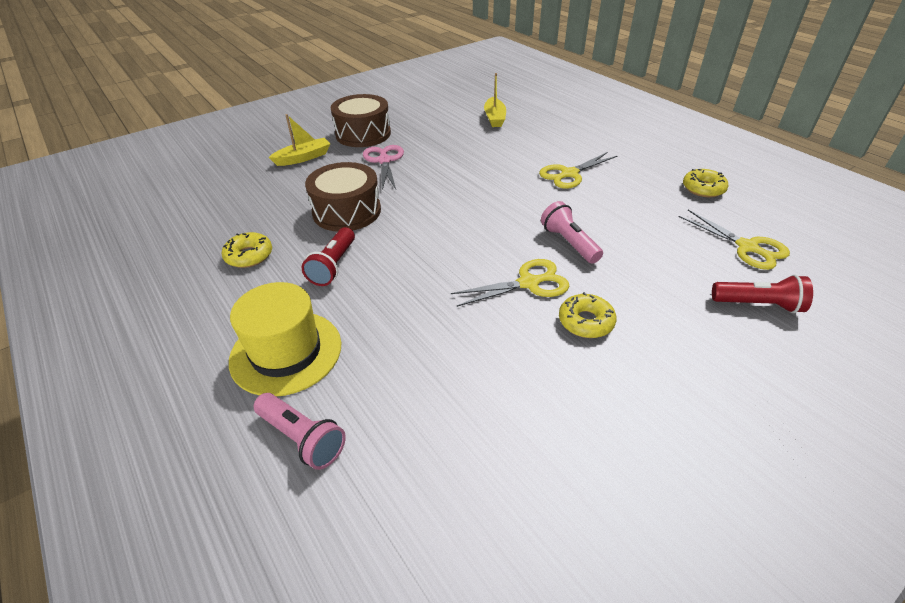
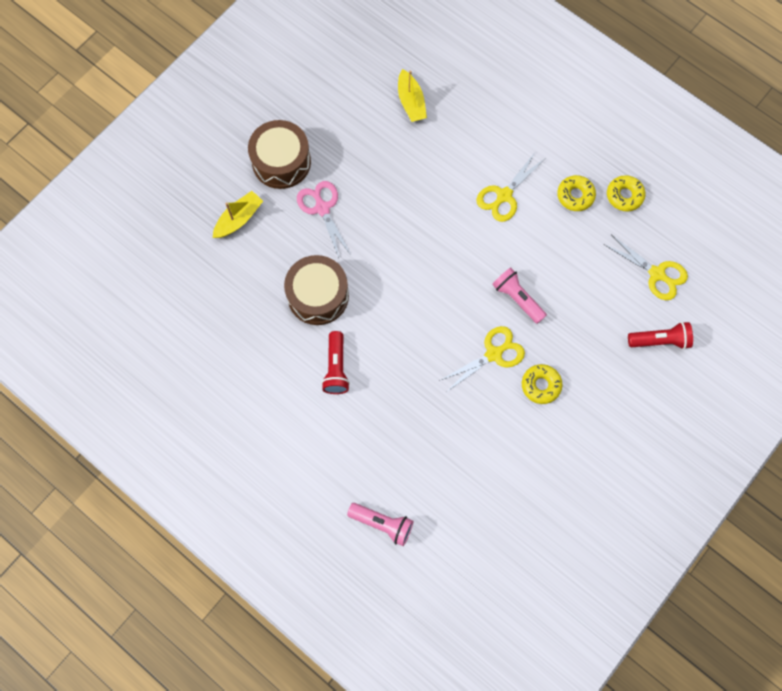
camera: 15 degrees left, 30 degrees up
(249, 256) = (261, 371): yellow donut -> yellow donut (575, 195)
(286, 352) = (340, 461): yellow hat -> none

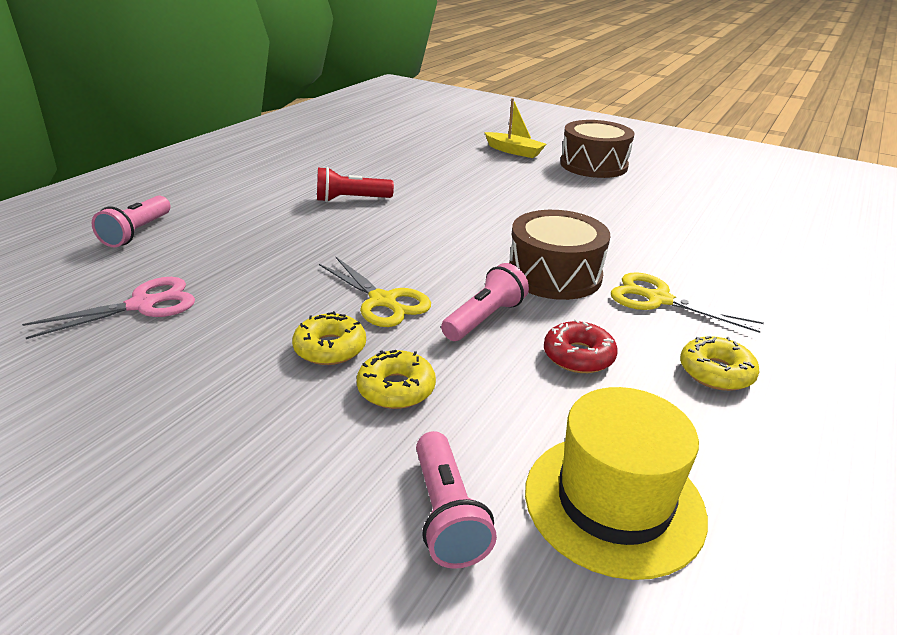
camera: 80 degrees right, 40 degrees down
(318, 296) = (440, 187): brown drum -> brown drum (554, 275)
(322, 208) = (552, 185): pink scissors -> pink scissors (143, 305)
(411, 102) = (741, 226): yellow boat -> none
(557, 258) = (578, 356): none -> red donut
(624, 196) = (768, 439): yellow donut -> yellow donut (396, 388)
(657, 274) = (614, 502): yellow scissors -> yellow hat
(660, 340) = (447, 514): red flashlight -> pink flashlight

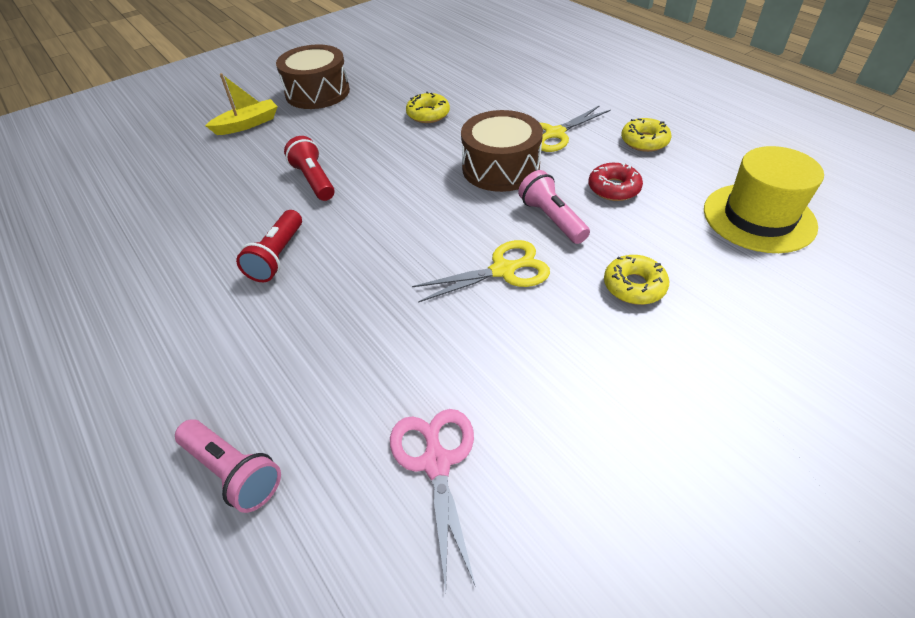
camera: 65 degrees left, 15 degrees up
(330, 348) = (568, 316): yellow donut -> yellow donut (428, 114)
(447, 514) = (769, 288): pink flashlight -> none
(458, 192) = (314, 180): none -> red flashlight

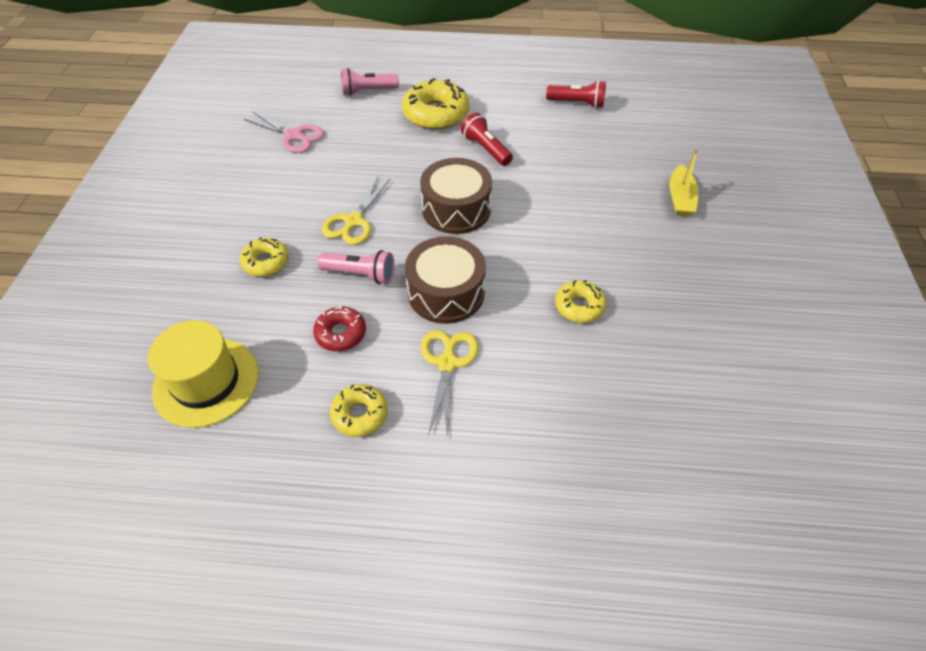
camera: 130 degrees right, 5 degrees up
(236, 344) = (436, 114): none -> yellow donut
(314, 180) = (551, 195): red flashlight -> red flashlight (577, 103)
(317, 92) = (703, 261): brown drum -> brown drum (456, 209)

